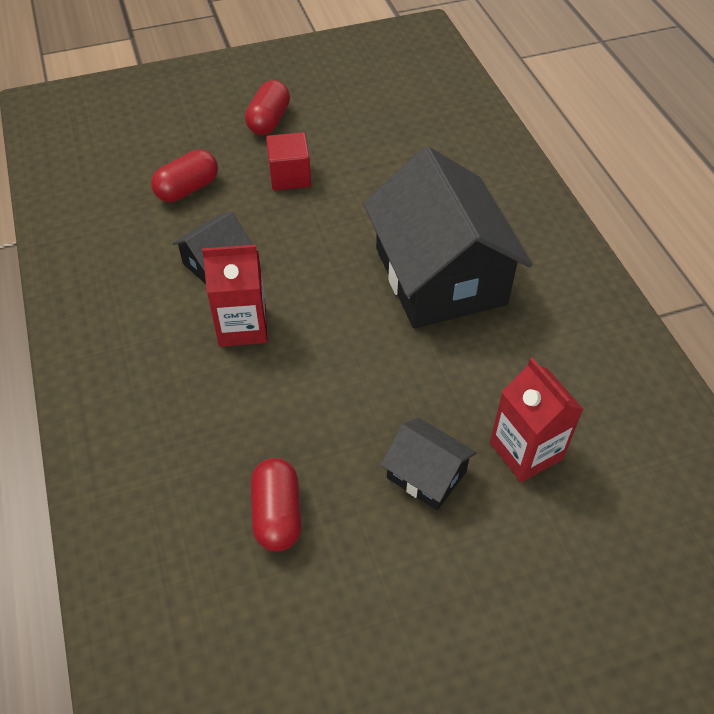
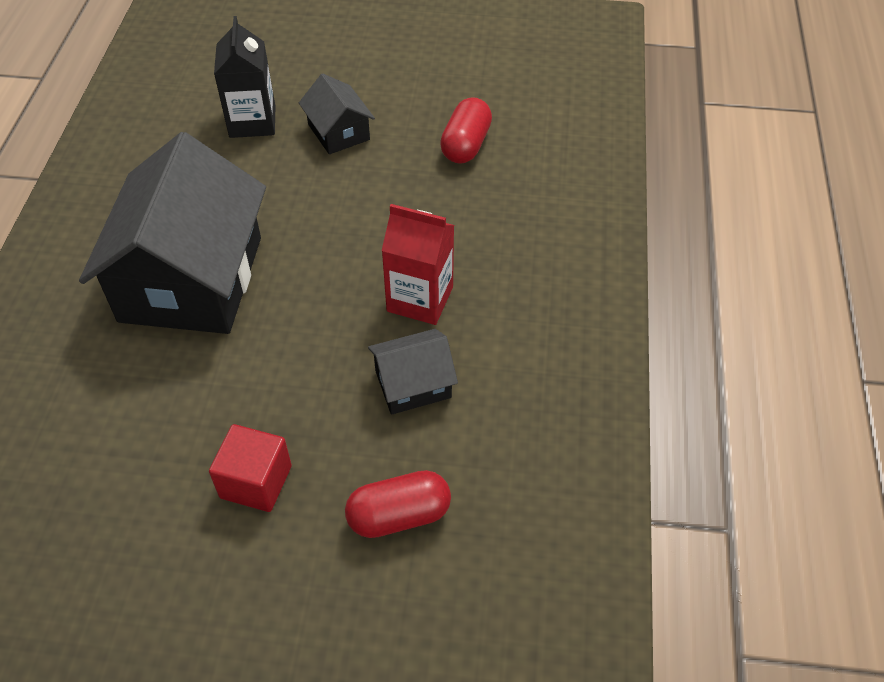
camera: 155 degrees left, 0 degrees up
(269, 121) = (218, 610): red capsule -> none
(526, 451) = (252, 122): red carton -> black carton

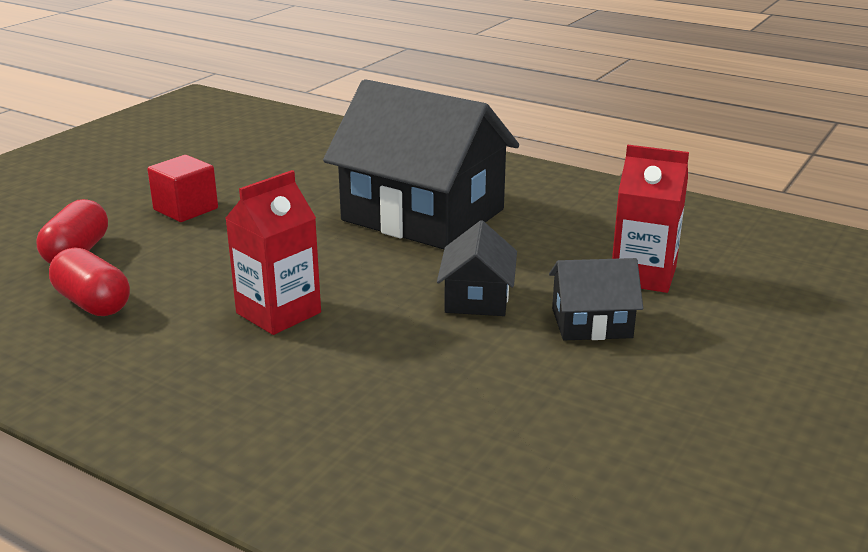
camera: 115 degrees right, 25 degrees down
(252, 122) = (643, 275): black carton -> red carton
(413, 384) = (185, 286): black house -> black house (477, 298)
(465, 145) = (503, 410): red capsule -> red capsule (93, 303)

